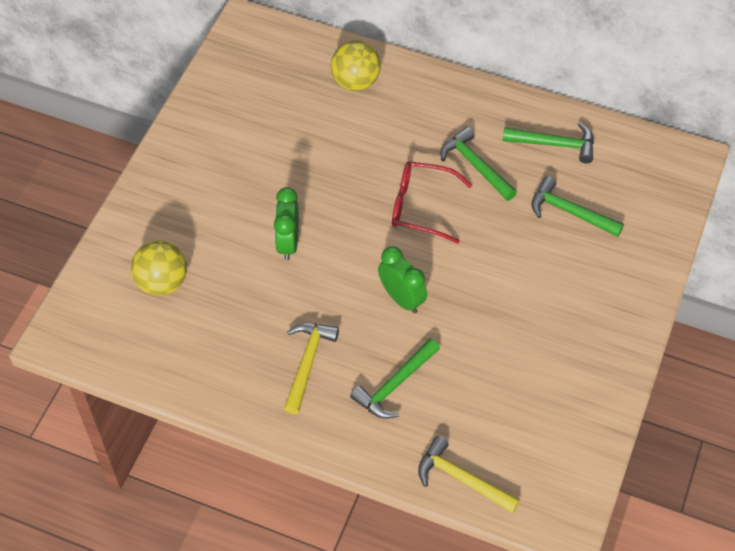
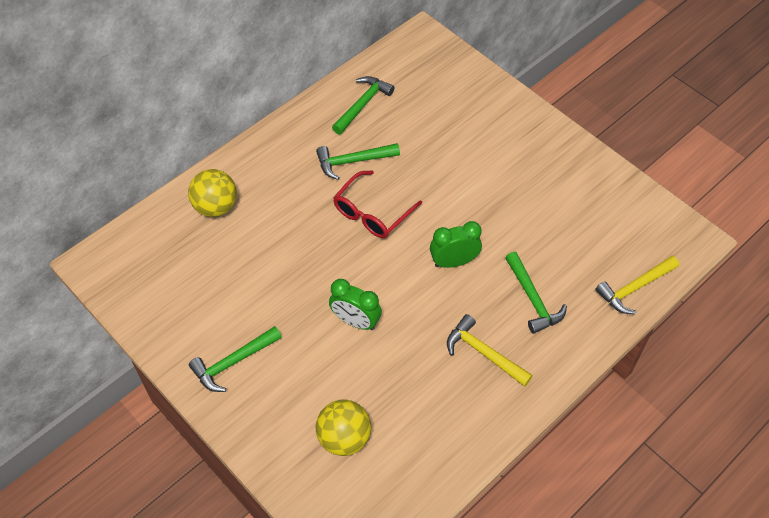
camera: 65 degrees left, 0 degrees up
(570, 212) = (430, 122): green hammer -> green hammer (233, 362)

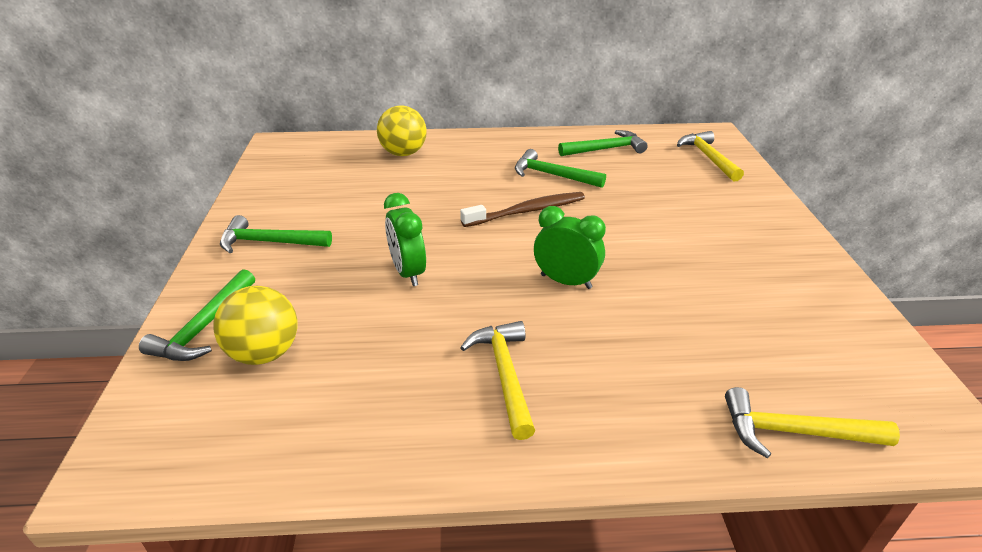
camera: 40 degrees right, 20 degrees down
(372, 213) = (527, 211): red glasses -> brown toothbrush
(440, 71) = (708, 157): none -> yellow hammer
(532, 299) = (625, 360): green hammer -> green hammer (204, 327)

